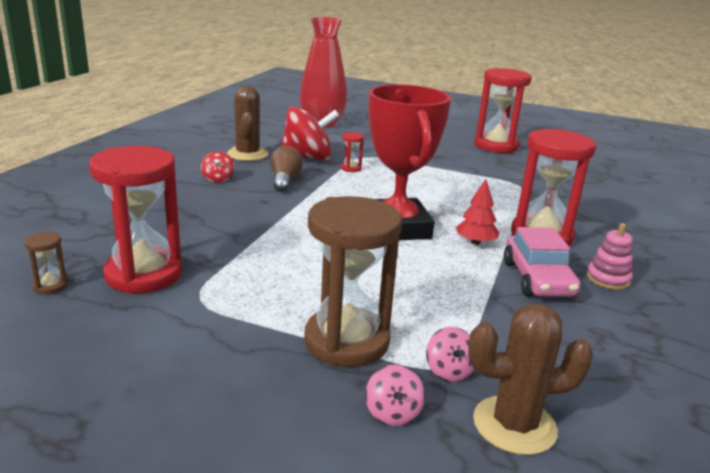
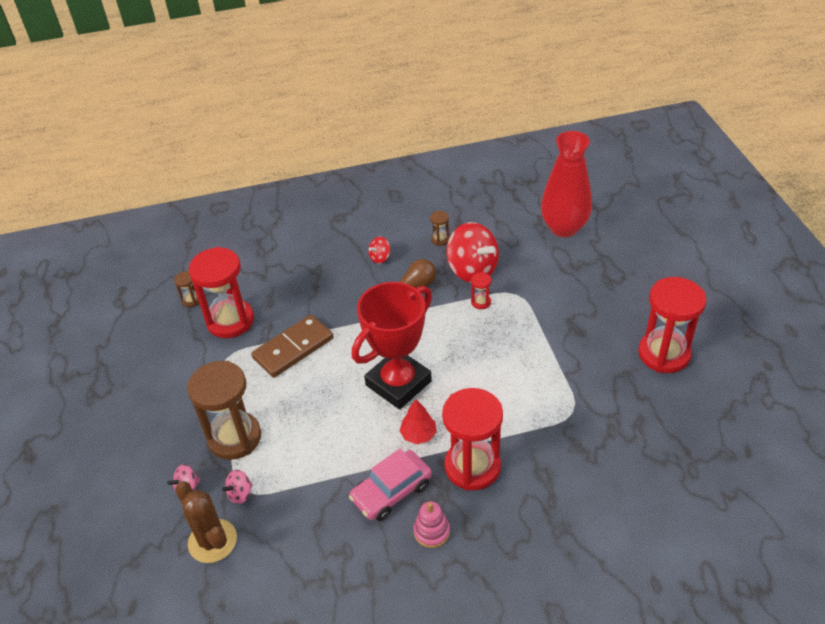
camera: 60 degrees right, 20 degrees up
(247, 154) = (440, 239): brown cactus -> brown hourglass
(260, 256) = (293, 348): none -> brown domino

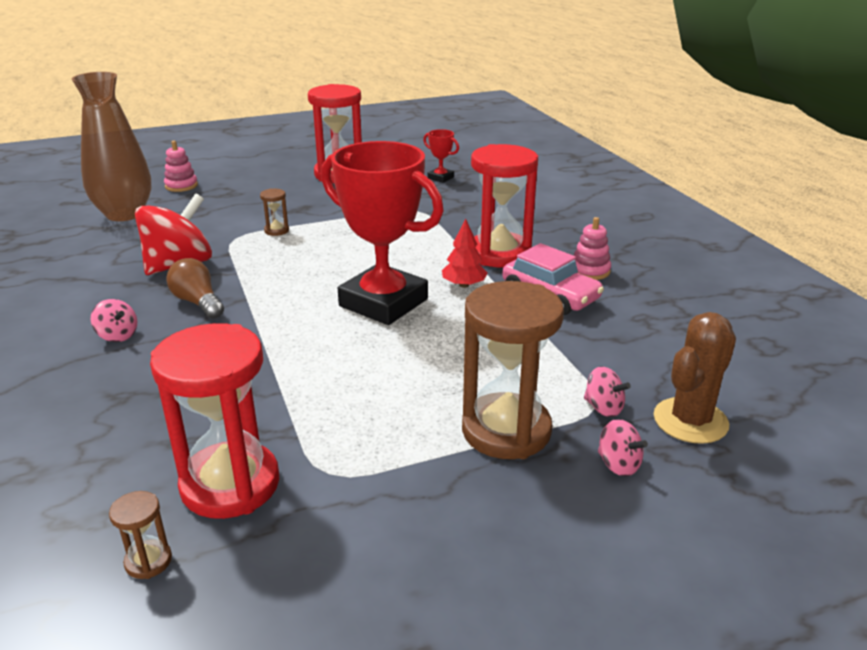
camera: 100 degrees left, 15 degrees down
(293, 348) = (312, 397): brown domino -> none
(380, 257) = (117, 335): red spinning top -> pink spinning top
(440, 239) = (101, 289): brown hourglass -> brown hourglass (276, 231)
(481, 302) = (244, 257): red hourglass -> none
(564, 228) = (124, 214): red vase -> brown vase
(625, 250) = (181, 186): none -> pink stacking toy
(662, 437) = (440, 178): none -> red trophy

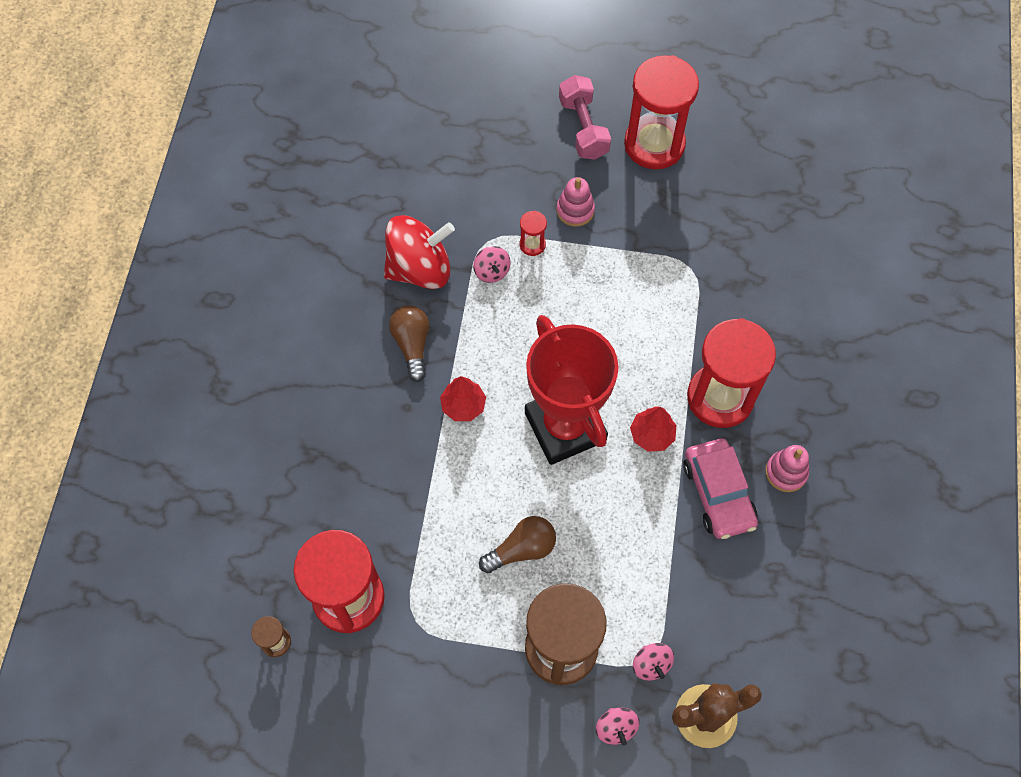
camera: 30 degrees right, 35 degrees up
(117, 335) = (333, 366): pink spinning top -> pink spinning top (492, 271)
(124, 214) = (405, 138): brown vase -> none
(181, 186) = (479, 96): pink stacking toy -> pink stacking toy (575, 210)
(275, 319) = (463, 405): none -> red tree
(276, 231) = (532, 244): brown hourglass -> red hourglass
(278, 180) = (583, 128): none -> pink dumbbell
(405, 382) = (522, 549): none -> brown light bulb
(440, 178) = (760, 205): red trophy -> none

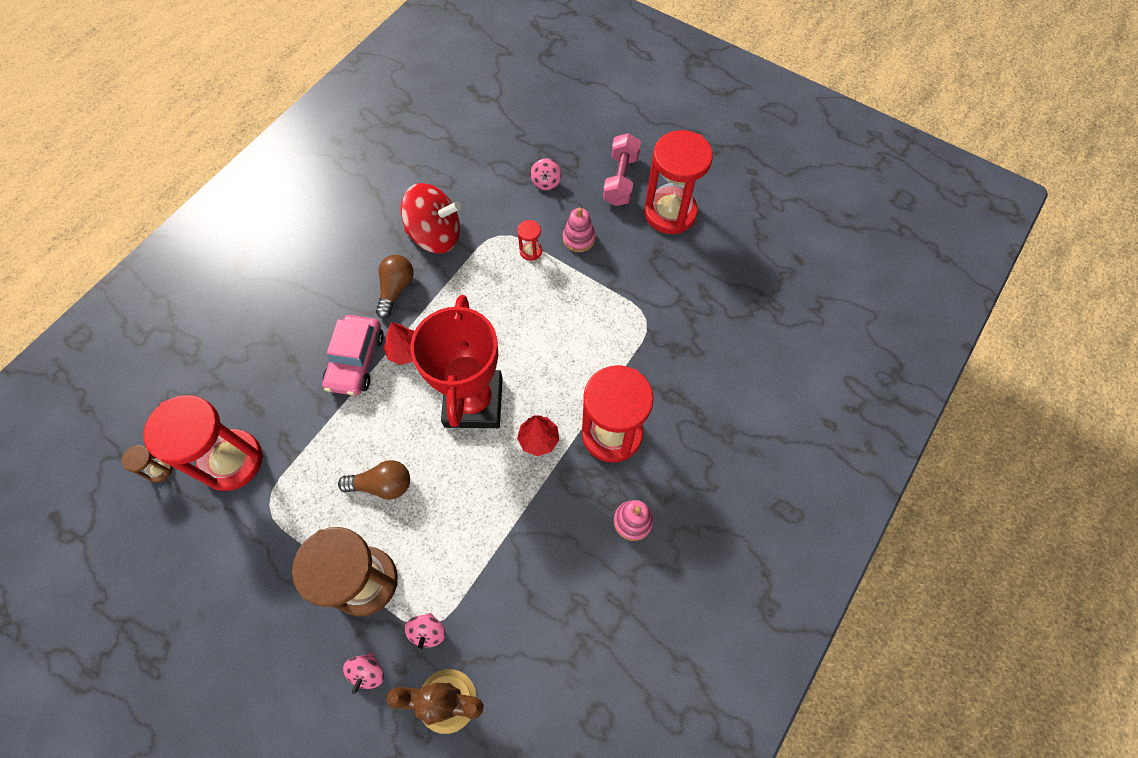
camera: 25 degrees right, 0 degrees up
(492, 271) = (488, 259): pink spinning top -> pink spinning top (546, 182)
(718, 493) = (565, 513): pink car -> pink car (356, 361)

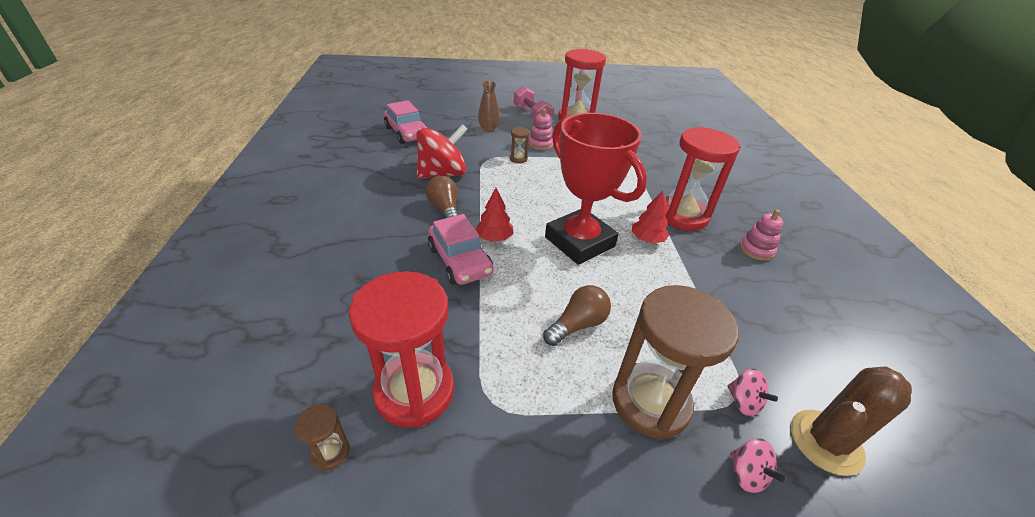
camera: 40 degrees left, 25 degrees down
(455, 148) = (407, 133): none -> pink car
(530, 251) = (518, 159): red hourglass -> brown hourglass
(546, 182) = (488, 129): pink spinning top -> brown vase

